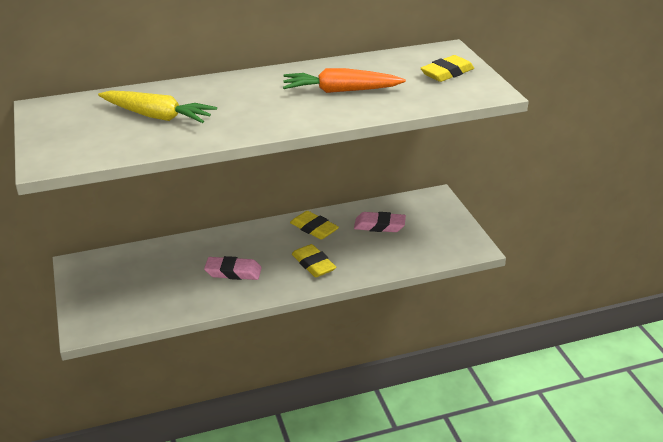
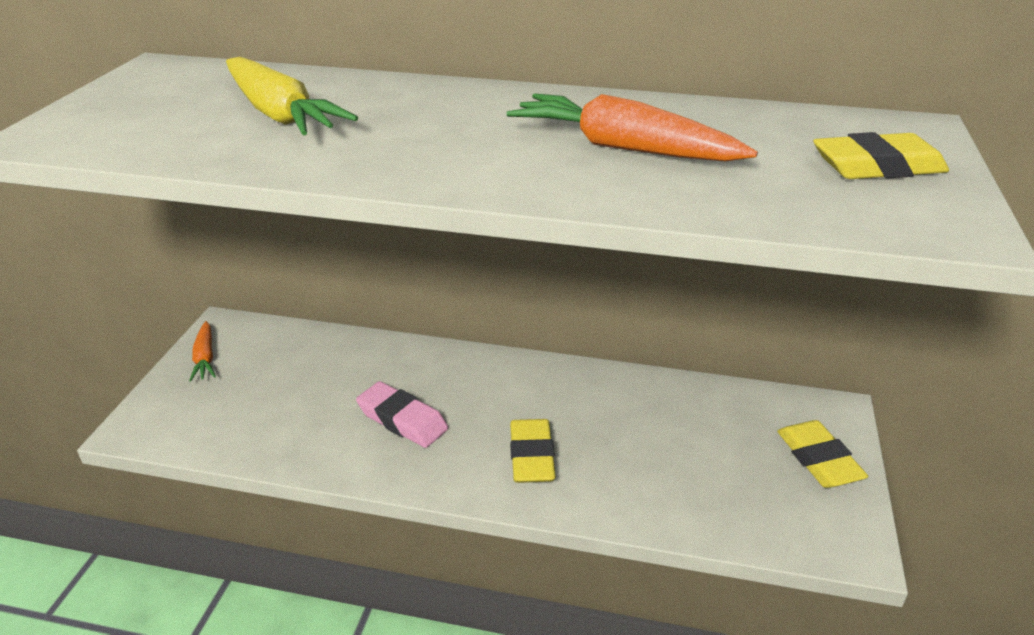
camera: 30 degrees right, 0 degrees up
(85, 283) = (205, 358): none -> orange carrot
(314, 228) = (581, 393): yellow eraser -> yellow eraser (818, 459)
(379, 226) = (693, 429): pink eraser -> none

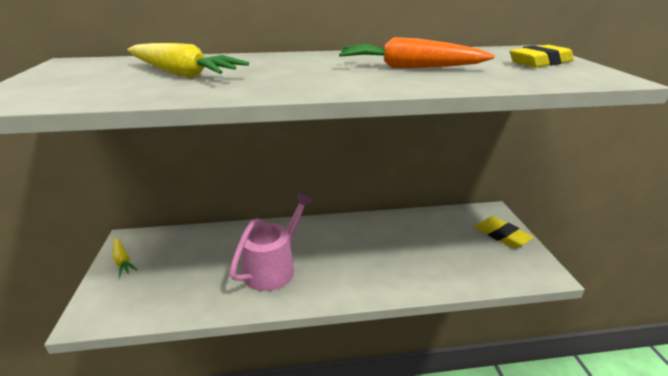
camera: 20 degrees left, 5 degrees down
(205, 358) = (122, 261): orange carrot -> yellow carrot
(402, 420) = (273, 268): pink eraser -> pink watering can
(531, 456) = (360, 269): yellow eraser -> none

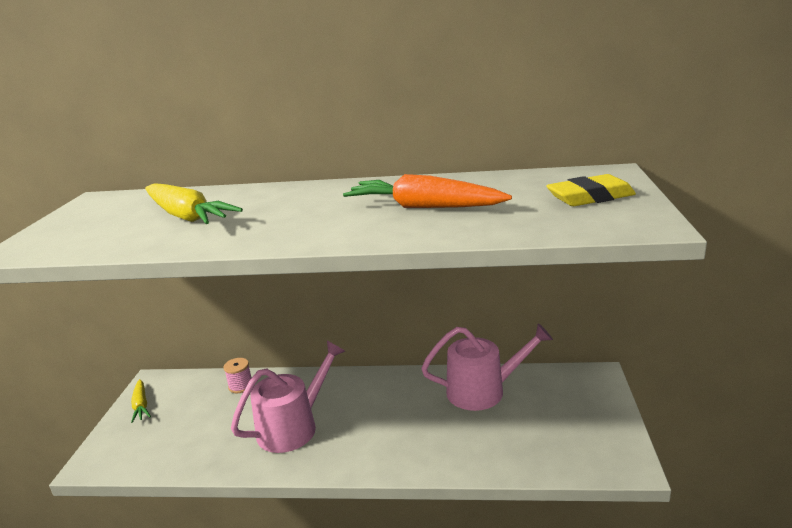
camera: 15 degrees right, 5 degrees down
(213, 237) = (241, 386): none -> pink spool
(416, 228) = (483, 391): none -> pink watering can
(501, 235) = (592, 409): yellow eraser -> none

